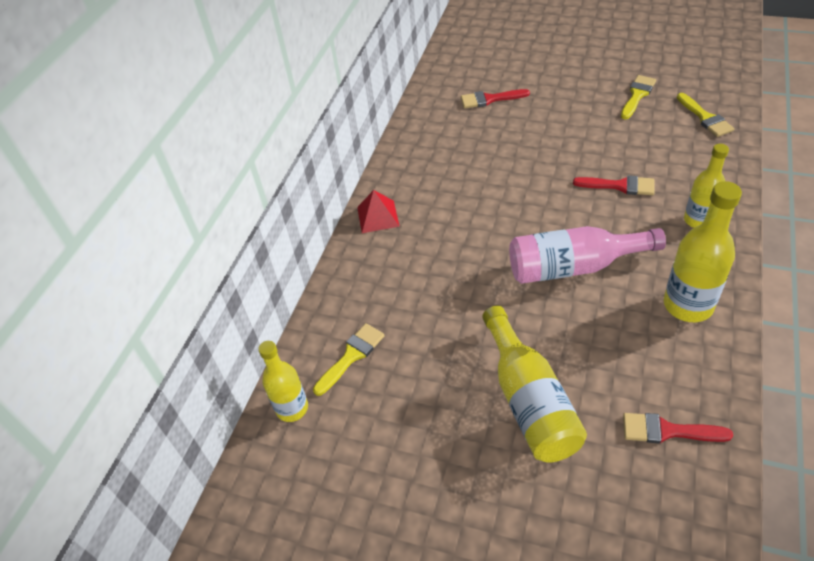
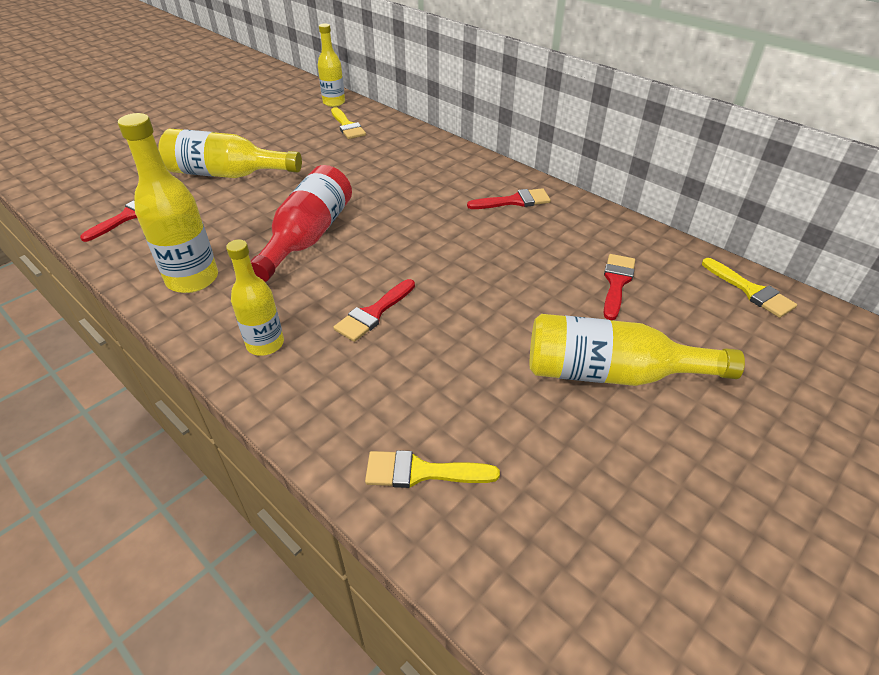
camera: 110 degrees right, 5 degrees down
(378, 216) = (474, 165): red pyramid -> none
(423, 172) = (514, 201): none -> red brush
(574, 82) = (611, 373): none -> yellow bottle
(574, 267) = (308, 237): pink bottle -> red bottle
(637, 95) = (533, 425): yellow brush -> yellow brush (751, 291)

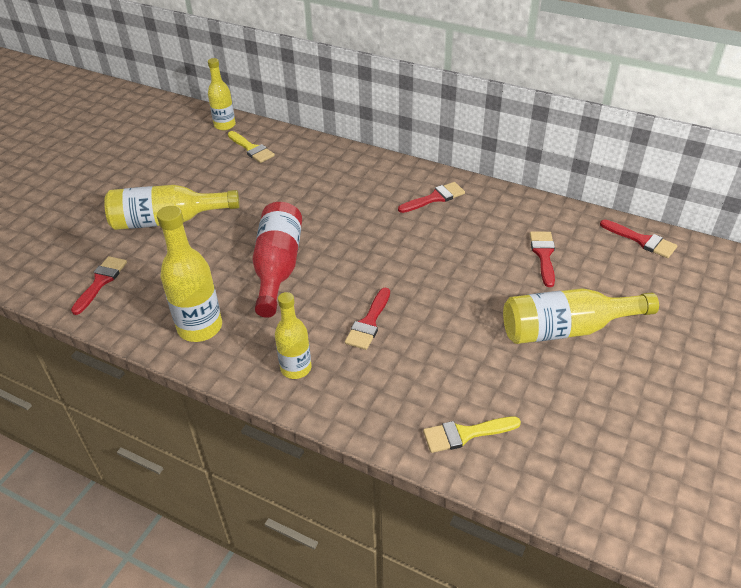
camera: 15 degrees left, 0 degrees up
(751, 291) = (642, 240): yellow brush -> red brush

